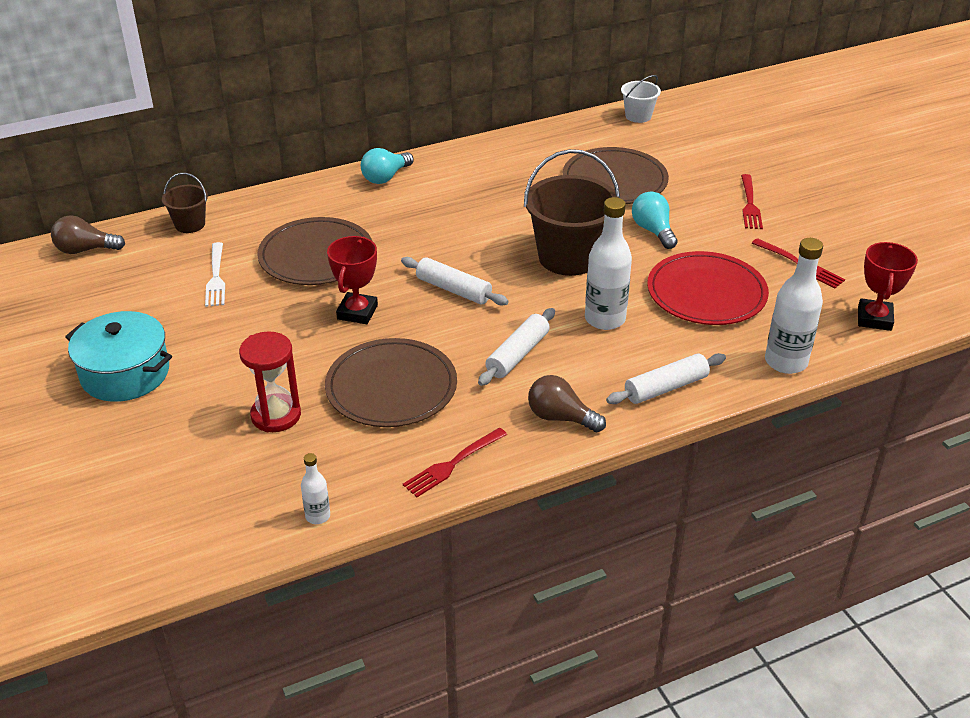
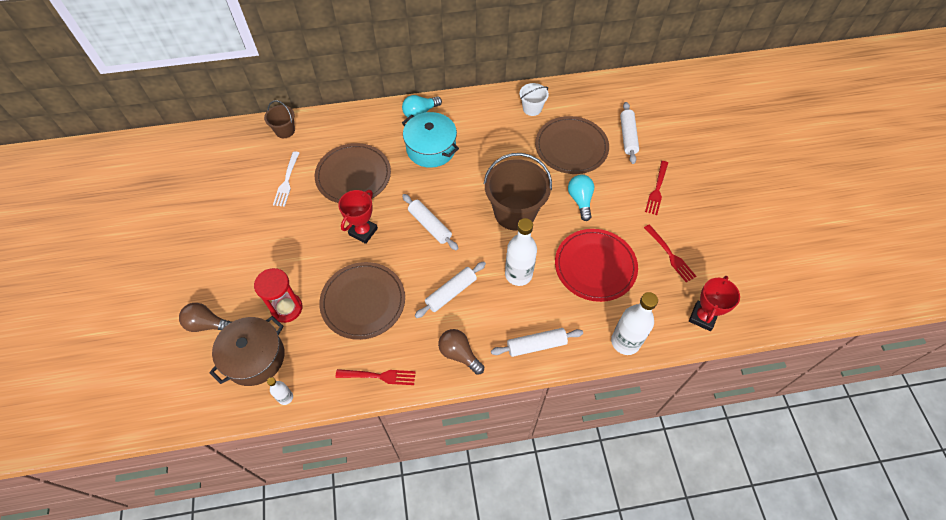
camera: 15 degrees right, 20 degrees up
(85, 250) = (216, 140): brown light bulb -> brown light bulb (207, 324)
(125, 373) = (210, 251): turquoise pot -> turquoise pot (431, 148)
(248, 480) = (255, 357): none -> brown pot
(453, 464) = (379, 376): red fork -> red fork turned 150 degrees counterclockwise
(638, 116) = (610, 87): white bucket -> white bucket (532, 108)
(685, 159) = (628, 136): none -> white rolling pin

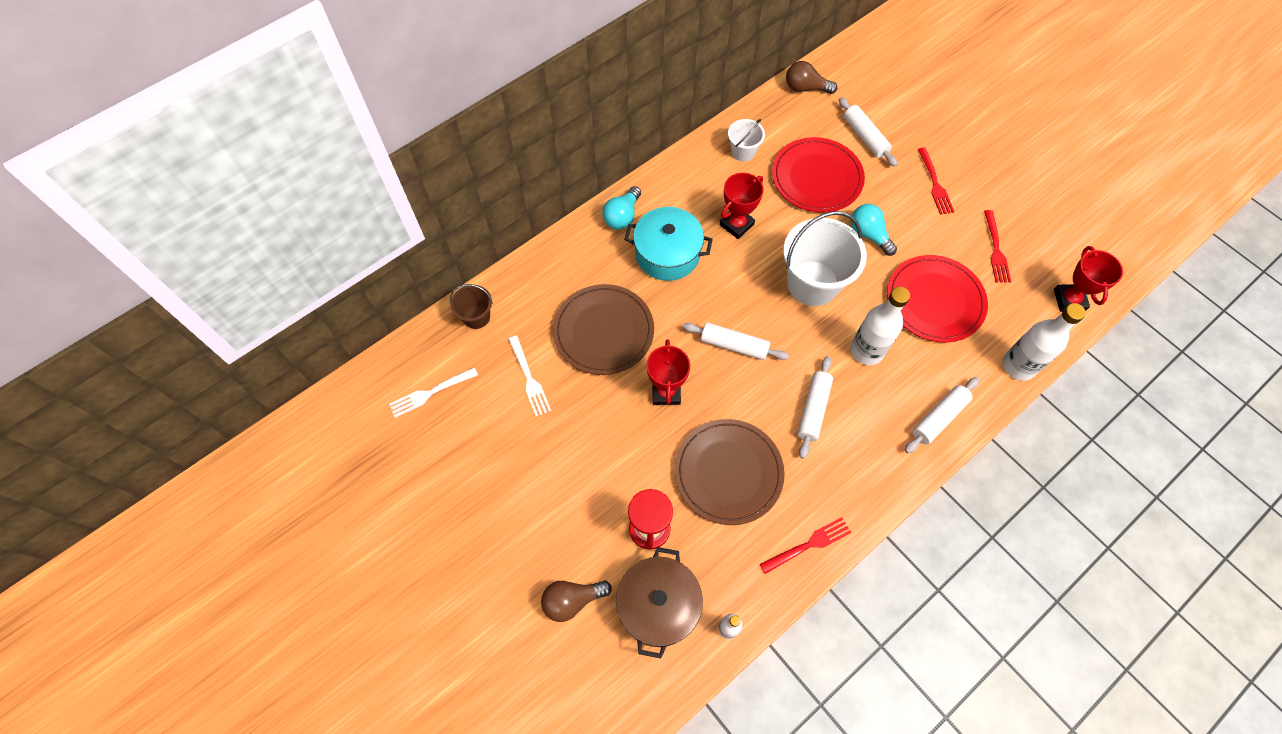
camera: 30 degrees left, 5 degrees up
(224, 161) = (430, 393): none -> white fork
(459, 354) = (871, 472): brown light bulb -> brown light bulb (805, 88)
(491, 152) = (736, 224): none -> red trophy
(514, 213) = (812, 283): brown bucket -> white bucket
(571, 147) = (816, 178): brown plate -> red plate
(670, 255) = (996, 249): red fork -> red fork turned 60 degrees clockwise

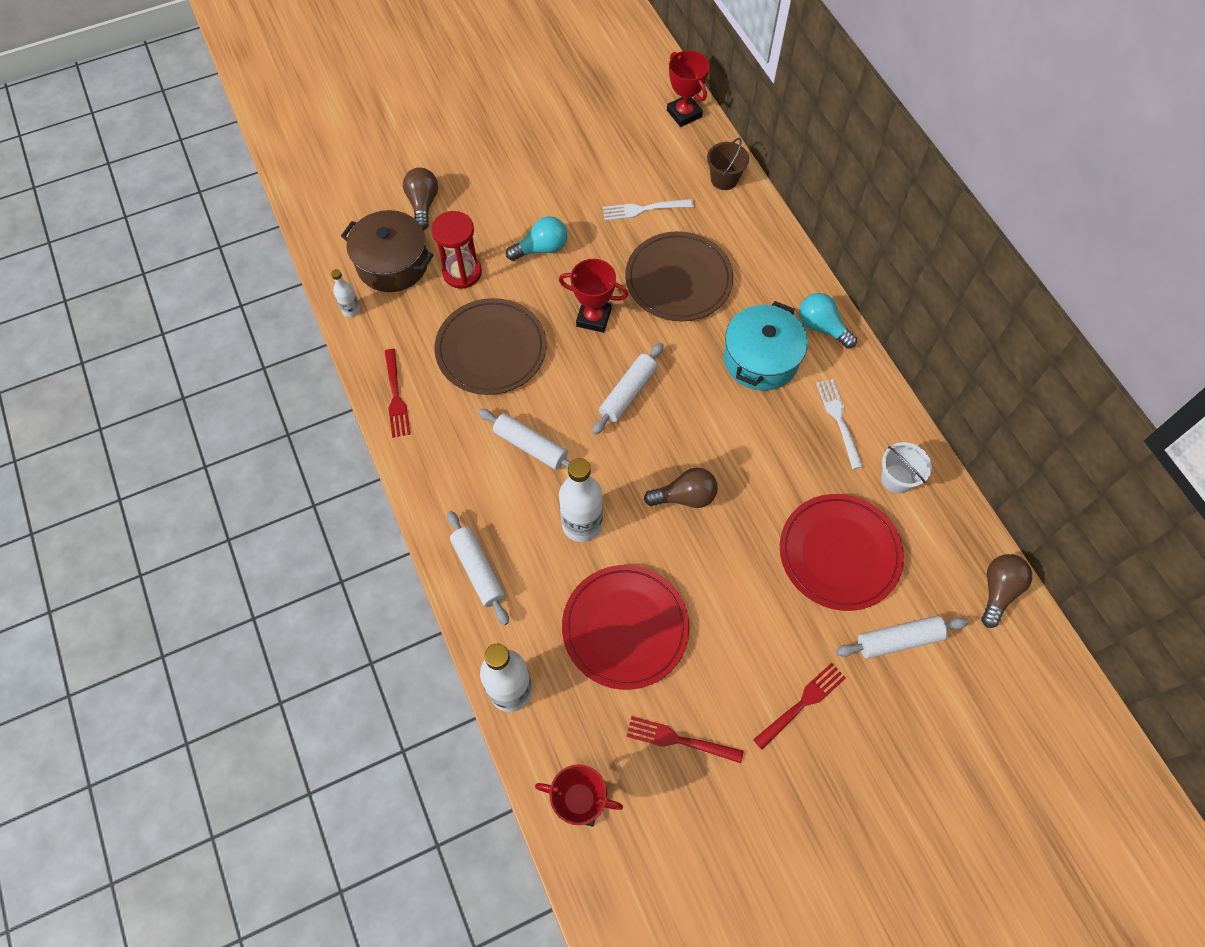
camera: 105 degrees right, 0 degrees up
(430, 393) = (652, 134): white fork -> white fork (839, 420)
(736, 224) = (785, 440): red trophy -> red trophy (684, 114)
(812, 283) = (685, 497): white bucket -> brown light bulb
(869, 234) = (739, 586): turquoise light bulb -> turquoise light bulb (541, 248)
(935, 184) = (802, 703): red fork -> red fork turned 135 degrees clockwise

